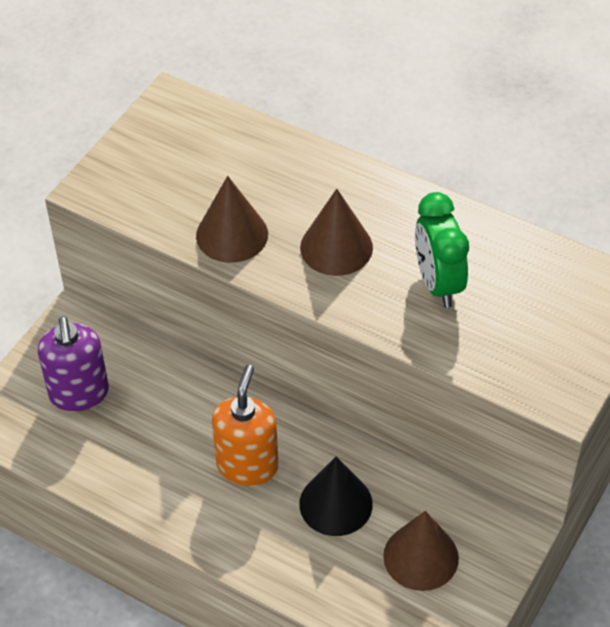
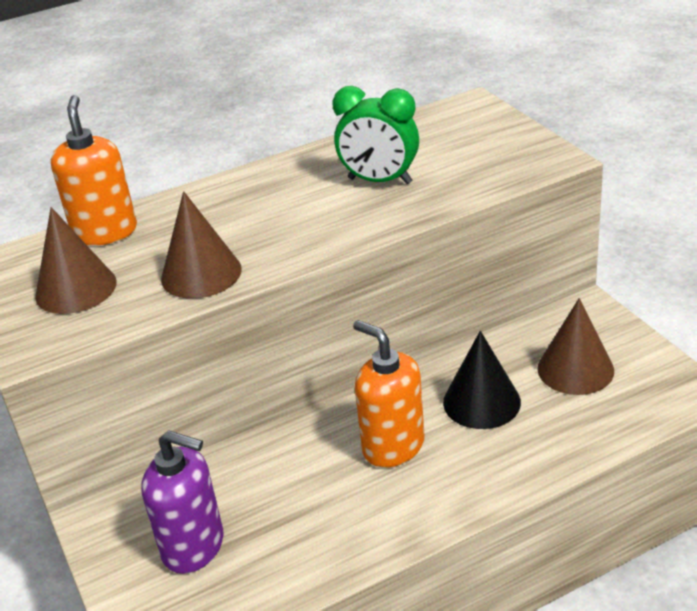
camera: 55 degrees left, 15 degrees down
(250, 141) = (105, 232): none -> orange soap dispenser
(336, 247) = (283, 220): brown cone -> brown cone (76, 289)

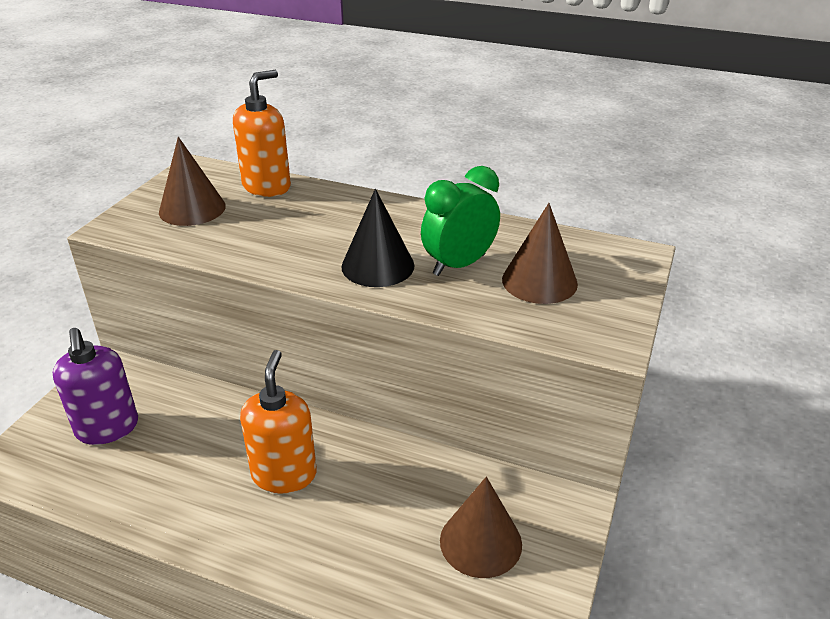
camera: 45 degrees right, 0 degrees up
(201, 274) = (252, 247): brown cone -> brown cone (539, 281)
(380, 181) = (459, 265): green clock -> green clock turned 75 degrees clockwise
(481, 402) = (381, 500): black cone -> black cone (378, 266)

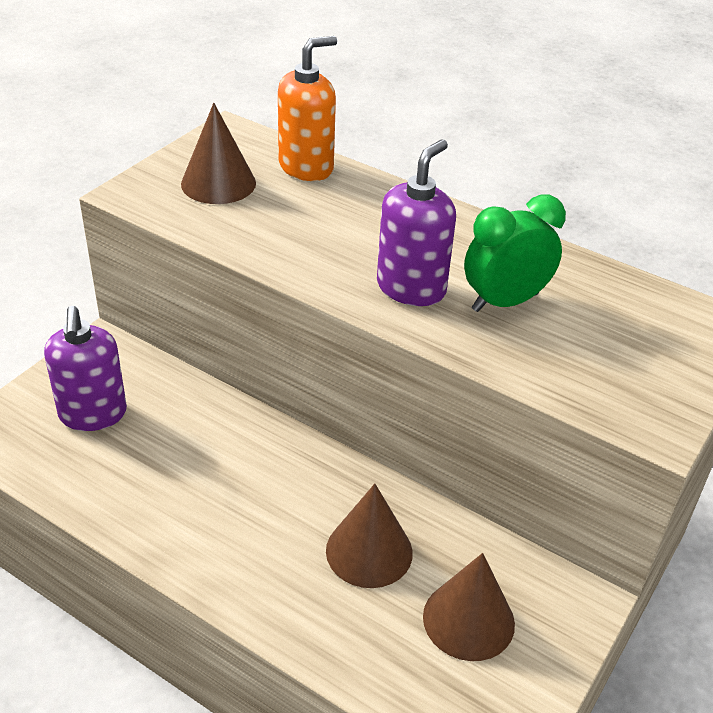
camera: 10 degrees right, 5 degrees up
(284, 474) = (270, 501): orange soap dispenser -> none
(378, 266) = (411, 288): black cone -> purple soap dispenser
(539, 281) = (594, 338): brown cone -> brown cone (369, 551)

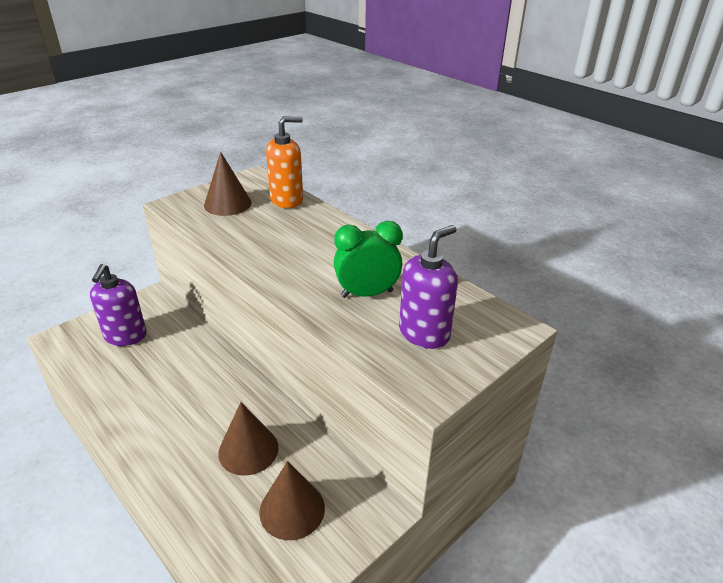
camera: 15 degrees right, 5 degrees down
(411, 288) = (309, 277): purple soap dispenser -> purple soap dispenser (424, 333)

